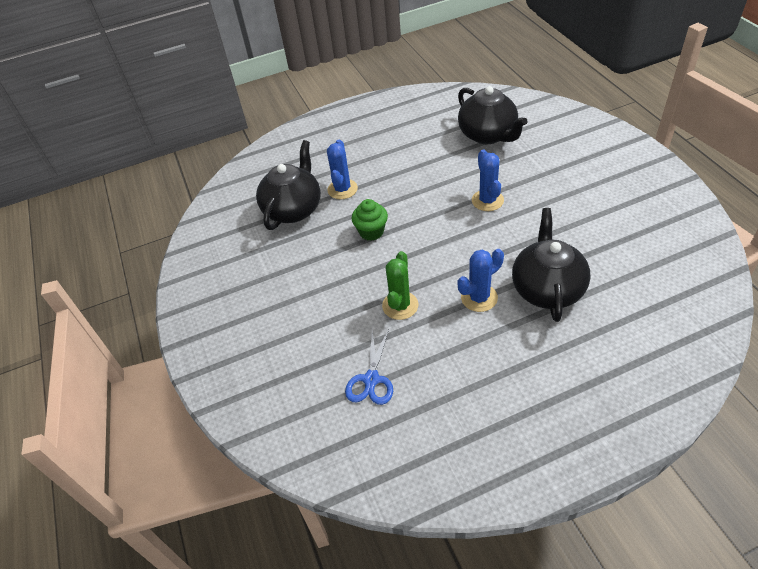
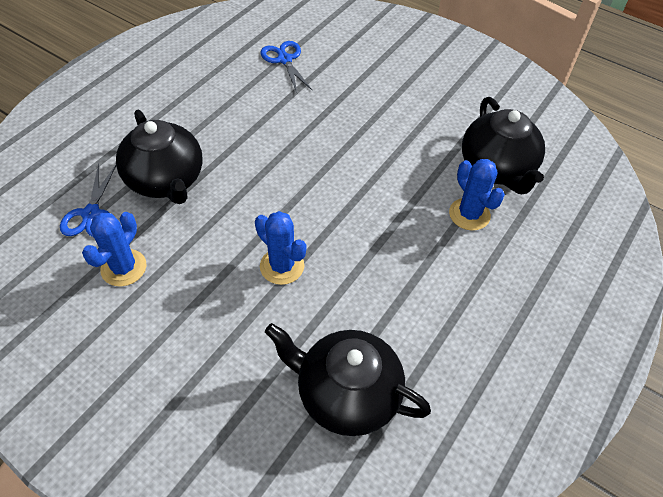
camera: 140 degrees right, 5 degrees up
(371, 232) = (388, 175): green cupcake -> none
(400, 305) = (301, 116): green cactus -> none
(479, 298) = (231, 148): blue cactus -> blue cactus (124, 268)
(618, 282) = (91, 214): none -> blue scissors

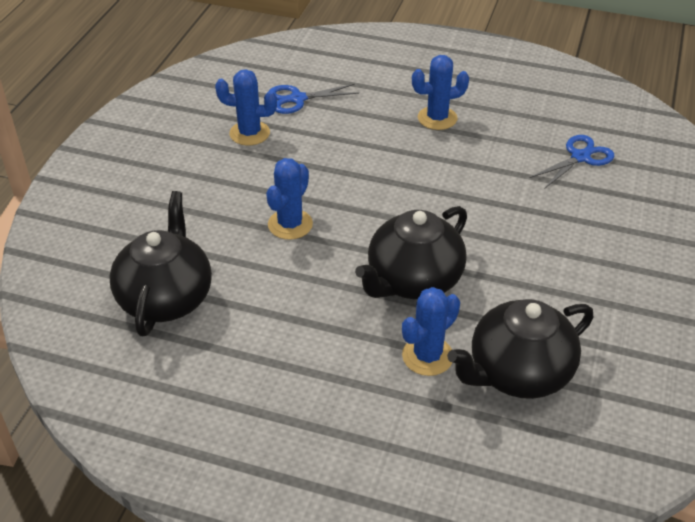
camera: 75 degrees right, 10 degrees down
(166, 180) = (356, 127): black teapot -> black teapot (413, 281)
(187, 123) = (437, 118): none -> blue cactus

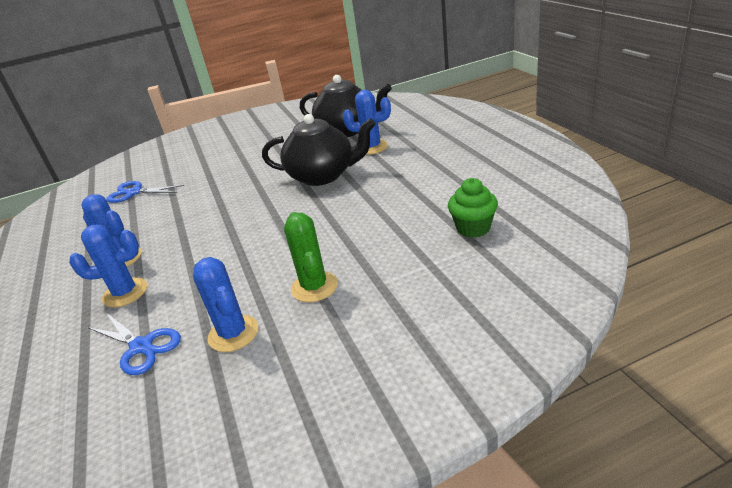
camera: 125 degrees left, 10 degrees down
(166, 298) = (473, 228): black teapot -> green cupcake
(239, 183) = (314, 287): none -> green cactus
(290, 224) = (331, 235): blue cactus -> blue cactus (125, 293)

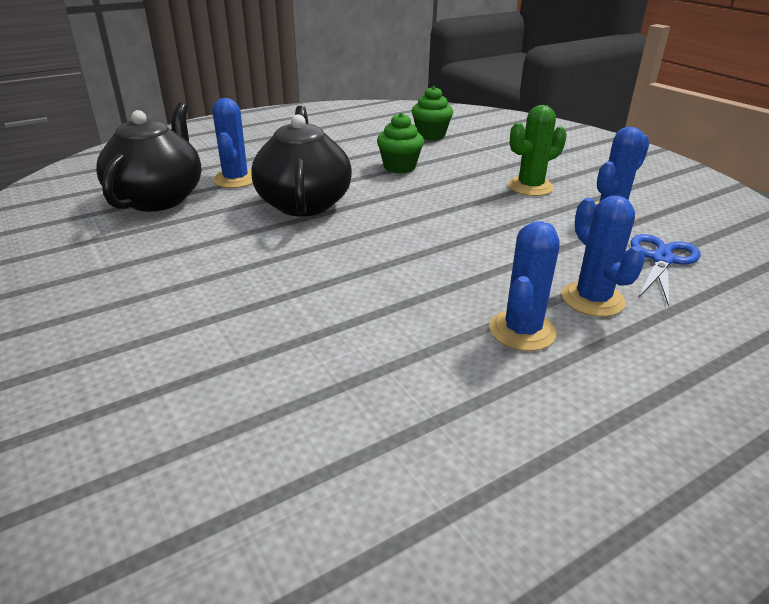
camera: 105 degrees left, 0 degrees up
(134, 192) = (286, 400): blue scissors -> none
(382, 211) = (399, 167): none -> green cupcake

